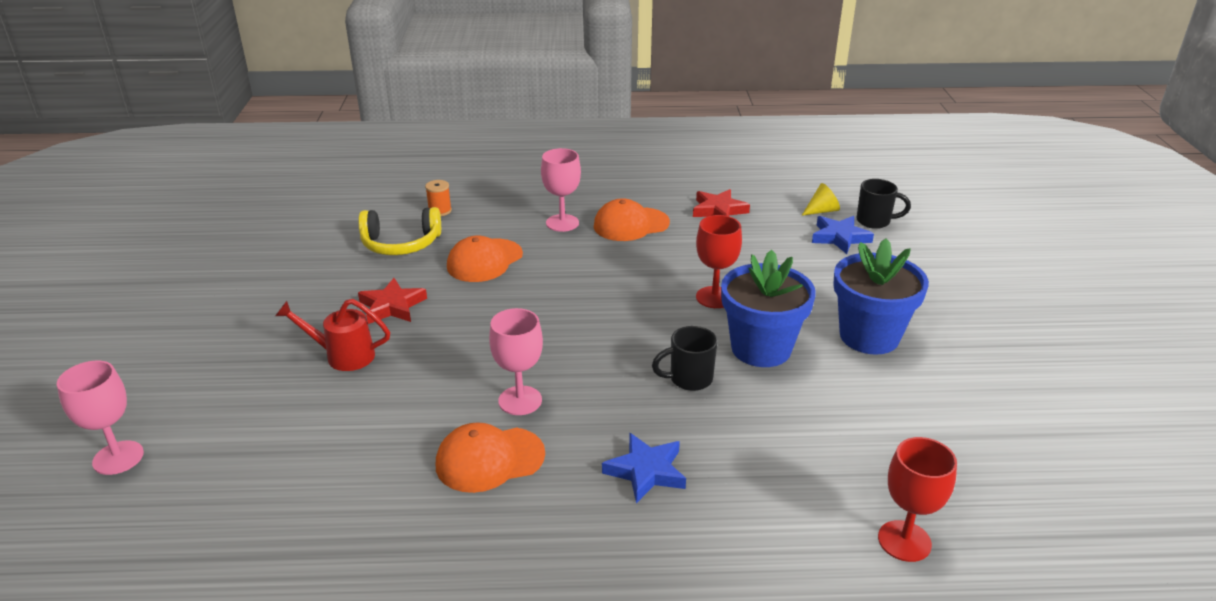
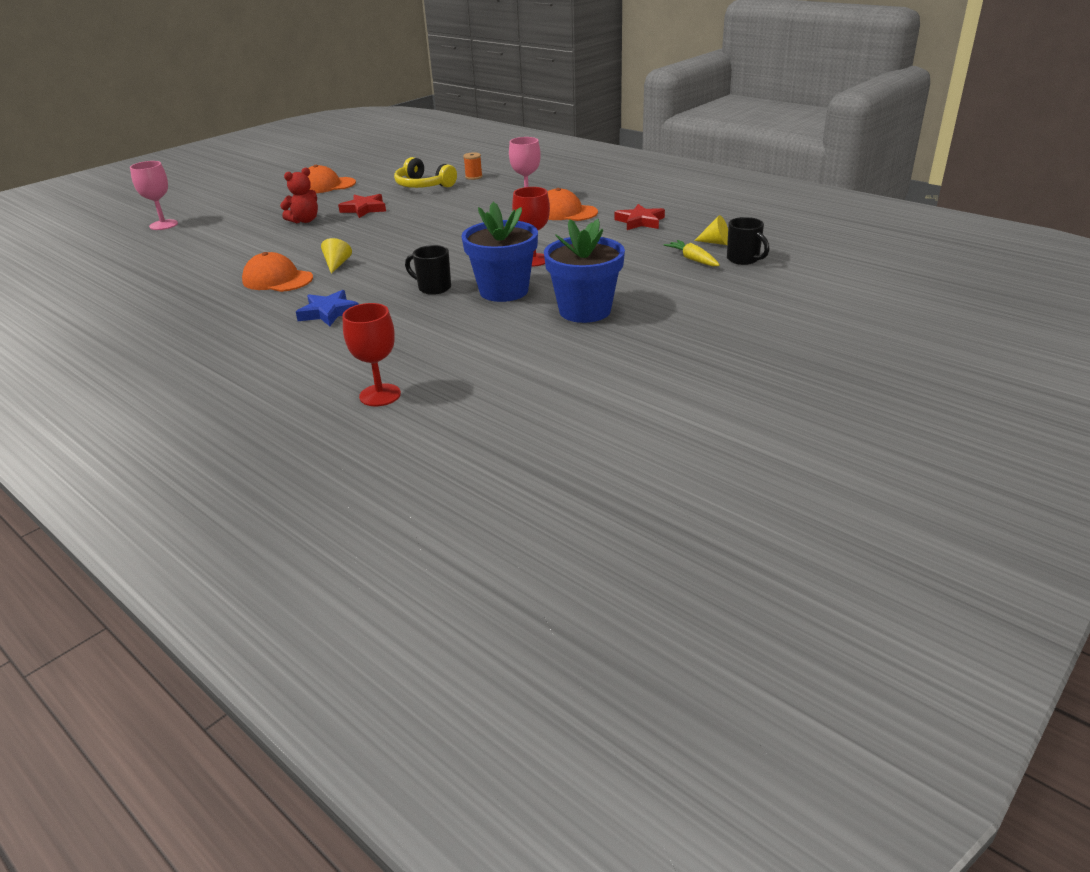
camera: 45 degrees right, 0 degrees up
(343, 356) = (304, 220): red watering can -> red teddy bear
(484, 261) = (447, 204): orange cap -> orange cap (326, 185)
(520, 400) = (337, 264): pink goblet -> yellow cone
(839, 237) = (693, 259): blue star -> yellow carrot

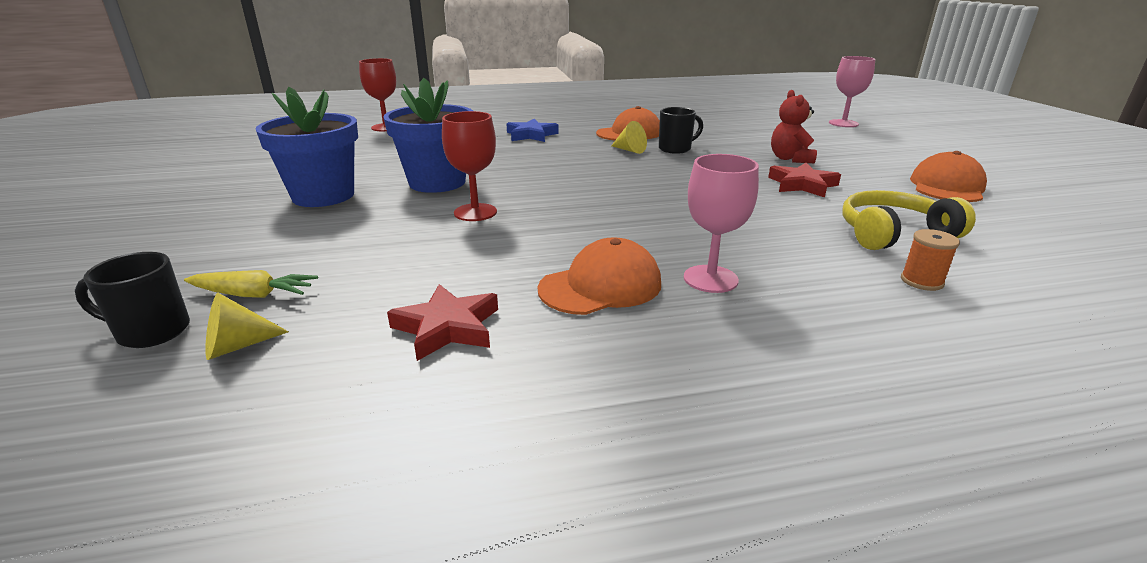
camera: 125 degrees right, 5 degrees down
(433, 288) = (504, 165): black mug -> black mug (676, 149)

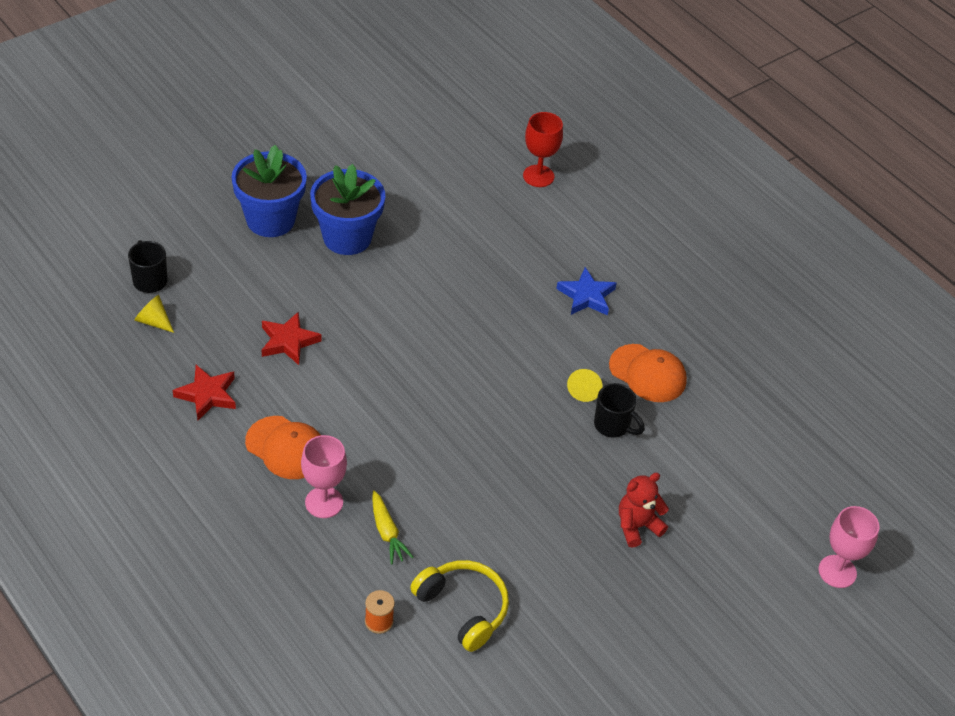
camera: 60 degrees right, 20 degrees up
(253, 295) = (200, 294): yellow carrot -> yellow carrot (387, 532)
(437, 182) = (412, 288): blue flower pot -> blue flower pot (270, 220)
(475, 212) = (365, 339): red goblet -> none
(802, 185) = (555, 541): red star -> red star (288, 341)
(947, 187) = (618, 659): orange cap -> none

